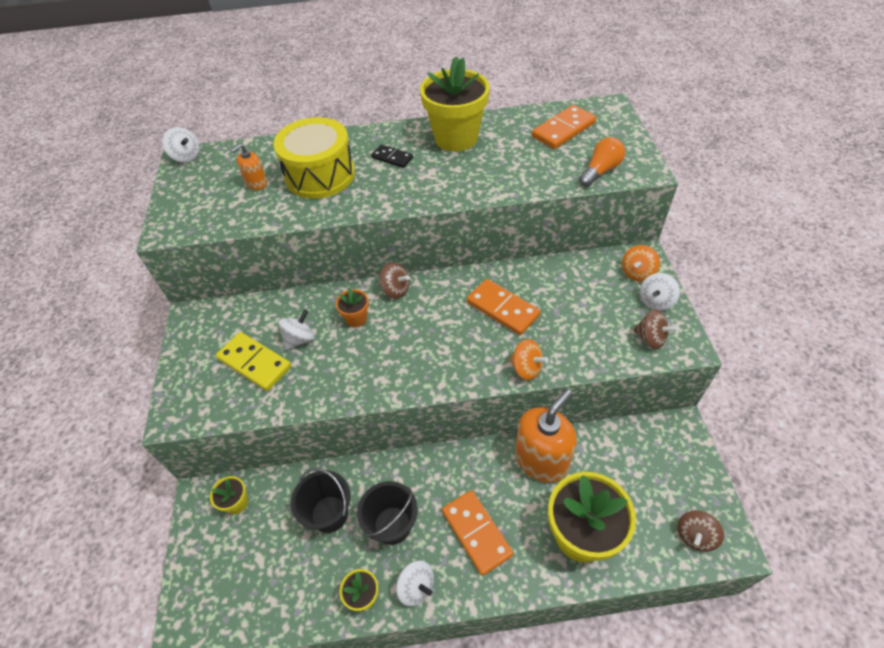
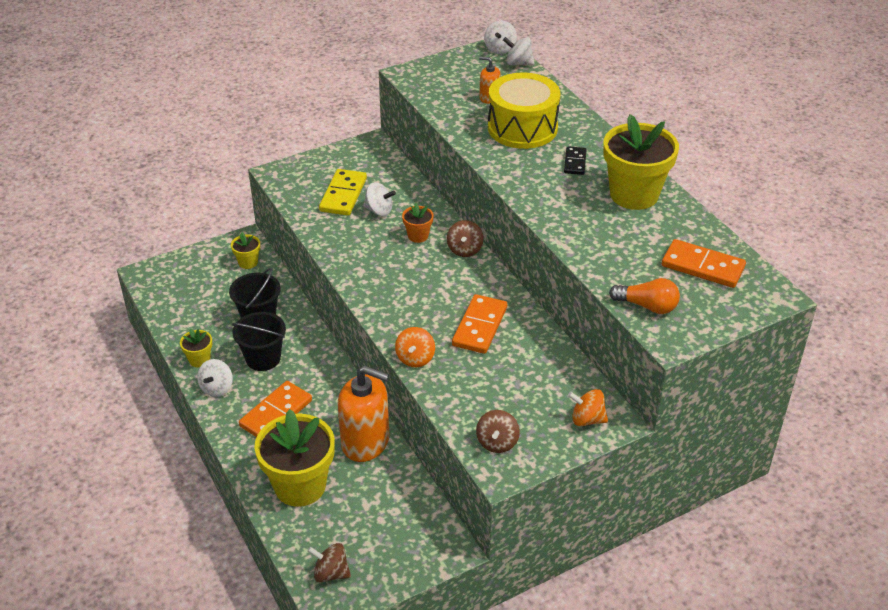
camera: 65 degrees right, 10 degrees down
(655, 301) = (552, 440): white spinning top -> white spinning top (518, 63)

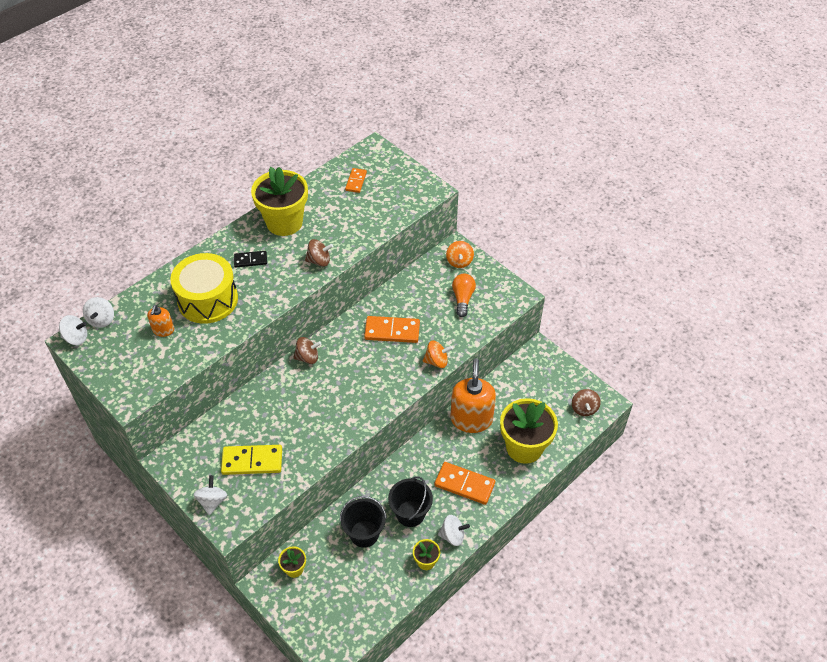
camera: 105 degrees left, 10 degrees up
(379, 210) = (269, 428): white spinning top -> white spinning top (212, 501)
(418, 236) = (297, 392): orange flower pot -> none
(497, 442) = (496, 302): brown spinning top -> brown spinning top (319, 261)
(647, 306) = (404, 203): orange light bulb -> orange light bulb (463, 298)
(702, 266) = (356, 181): orange domino -> orange domino, size x0.59

